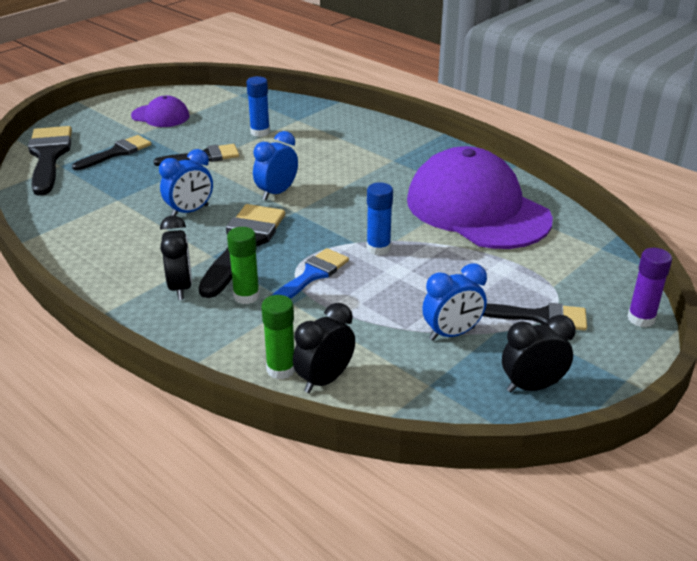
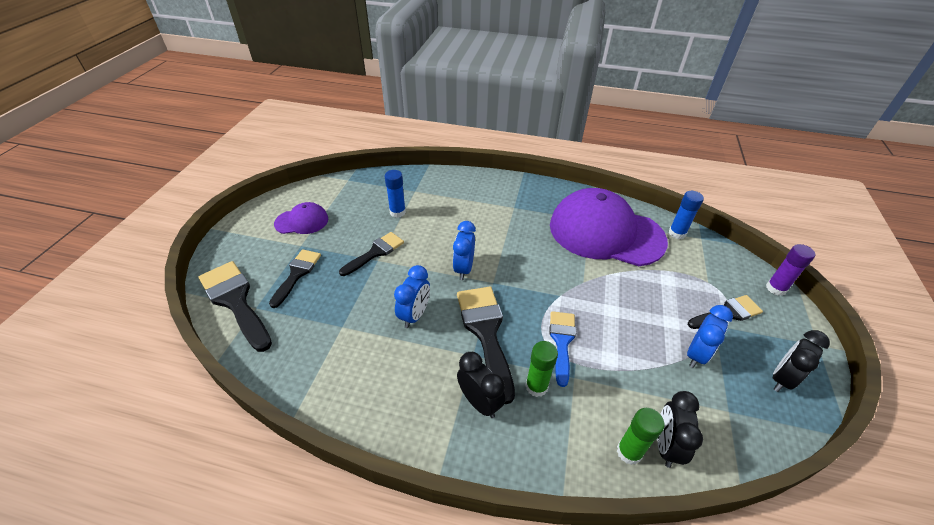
camera: 30 degrees left, 10 degrees up
(378, 248) = (580, 294): blue glue stick -> blue glue stick (677, 233)

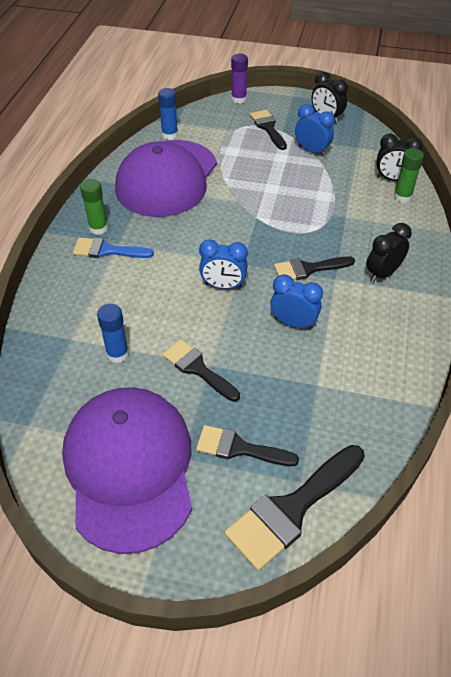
camera: 90 degrees left, 5 degrees up
(302, 221) = (129, 467): purple cap -> purple cap, size x2.17
(486, 333) = (308, 269): black brush -> black brush, size x0.63
(536, 386) = (359, 239): green glue stick -> green glue stick (98, 228)
(562, 342) = (311, 221): blue brush -> blue brush (107, 250)

